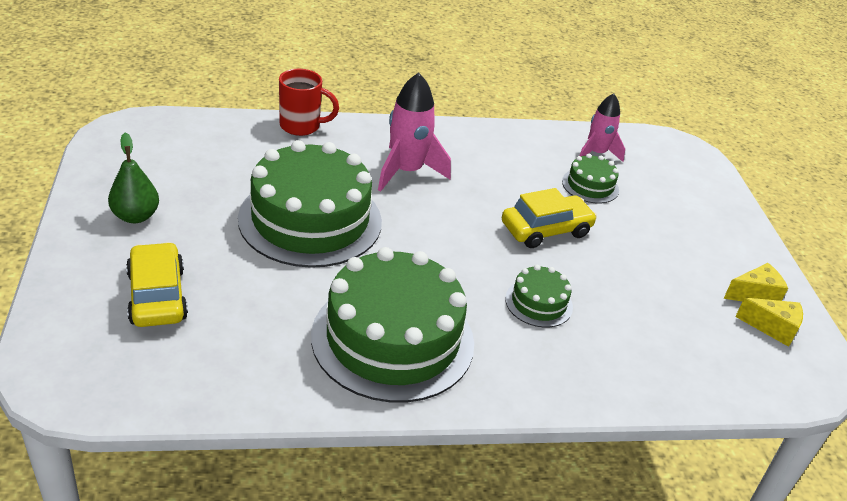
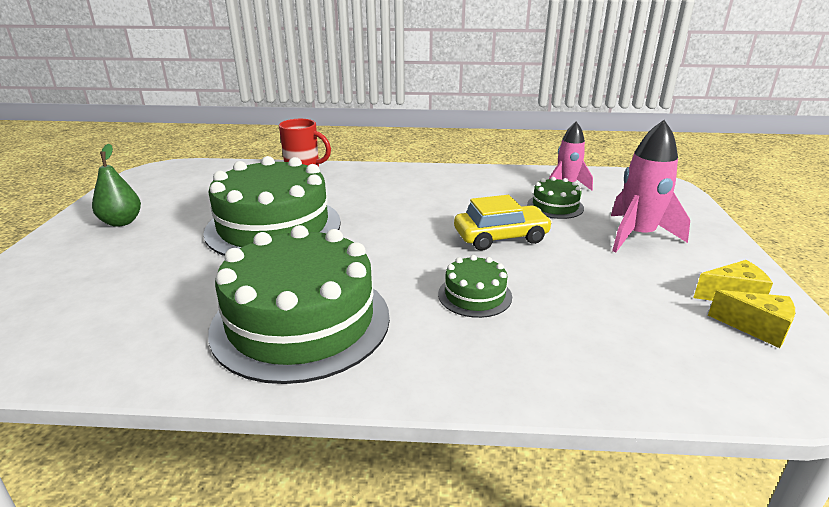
camera: 15 degrees right, 10 degrees down
(157, 296) = (93, 278): yellow car -> none
(406, 171) = (380, 196): pink rocket -> pink rocket (637, 235)

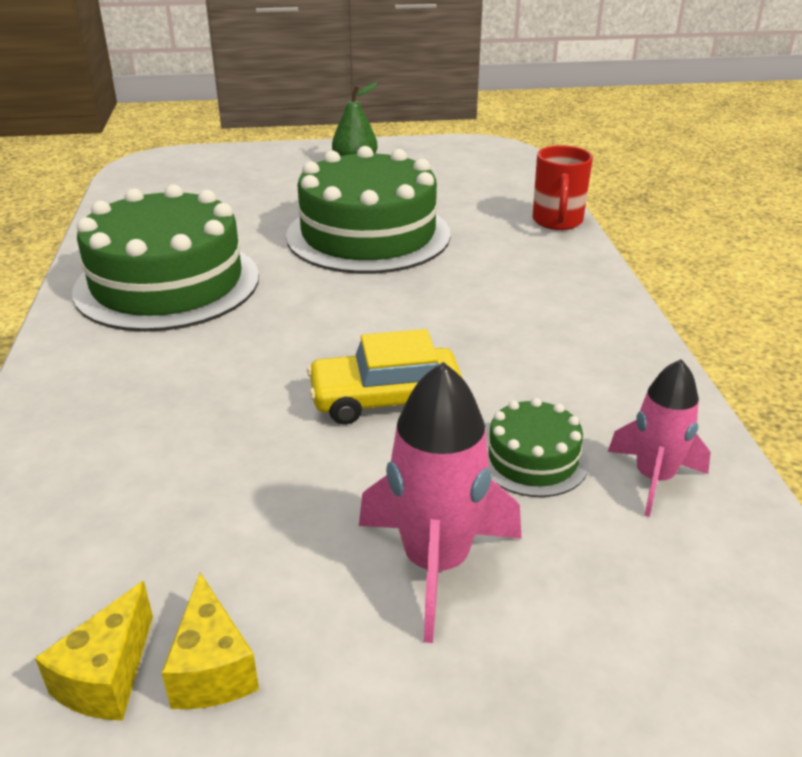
camera: 80 degrees right, 5 degrees up
(475, 295) = (215, 383): green cake -> none
(501, 237) = (385, 399): yellow car -> yellow car turned 105 degrees clockwise

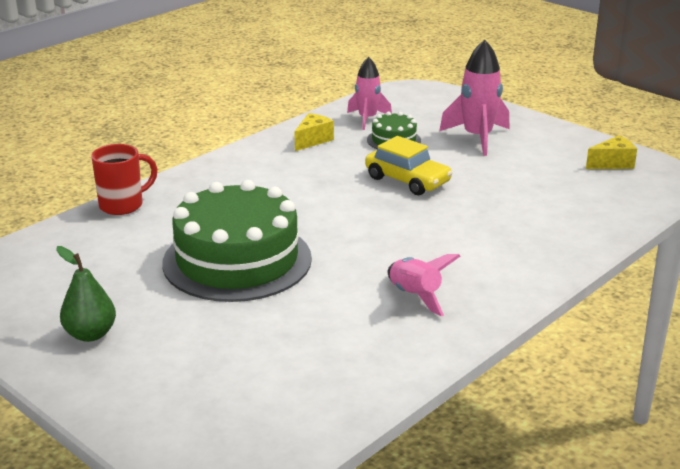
camera: 130 degrees left, 5 degrees down
(167, 283) = (415, 296): green cake -> pink rocket
(212, 668) = (578, 151): yellow cheese -> yellow cheese (313, 140)

